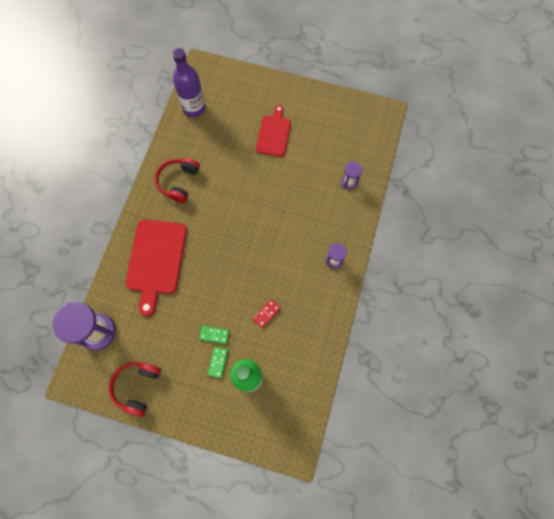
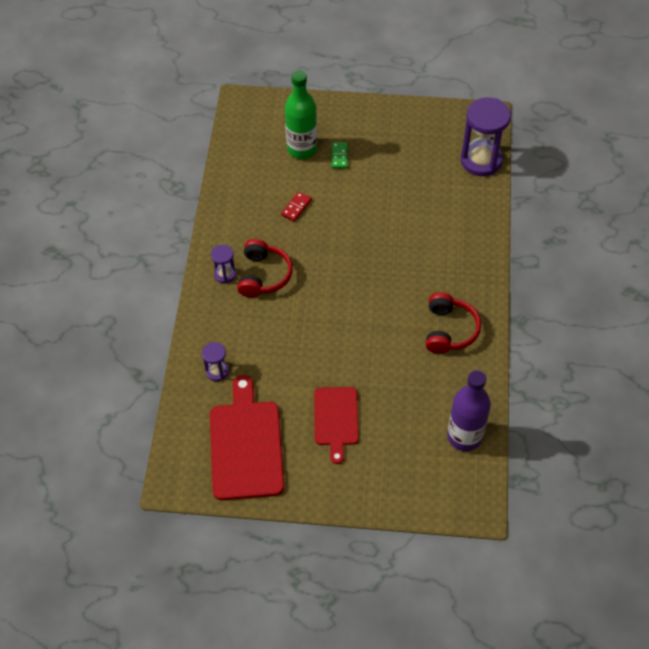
camera: 170 degrees right, 15 degrees down
(137, 387) = (418, 123): red headphones -> red headphones (263, 275)
(156, 260) = (443, 237): red cutting board -> red cutting board (246, 445)
(214, 335) = (350, 179): green domino -> none

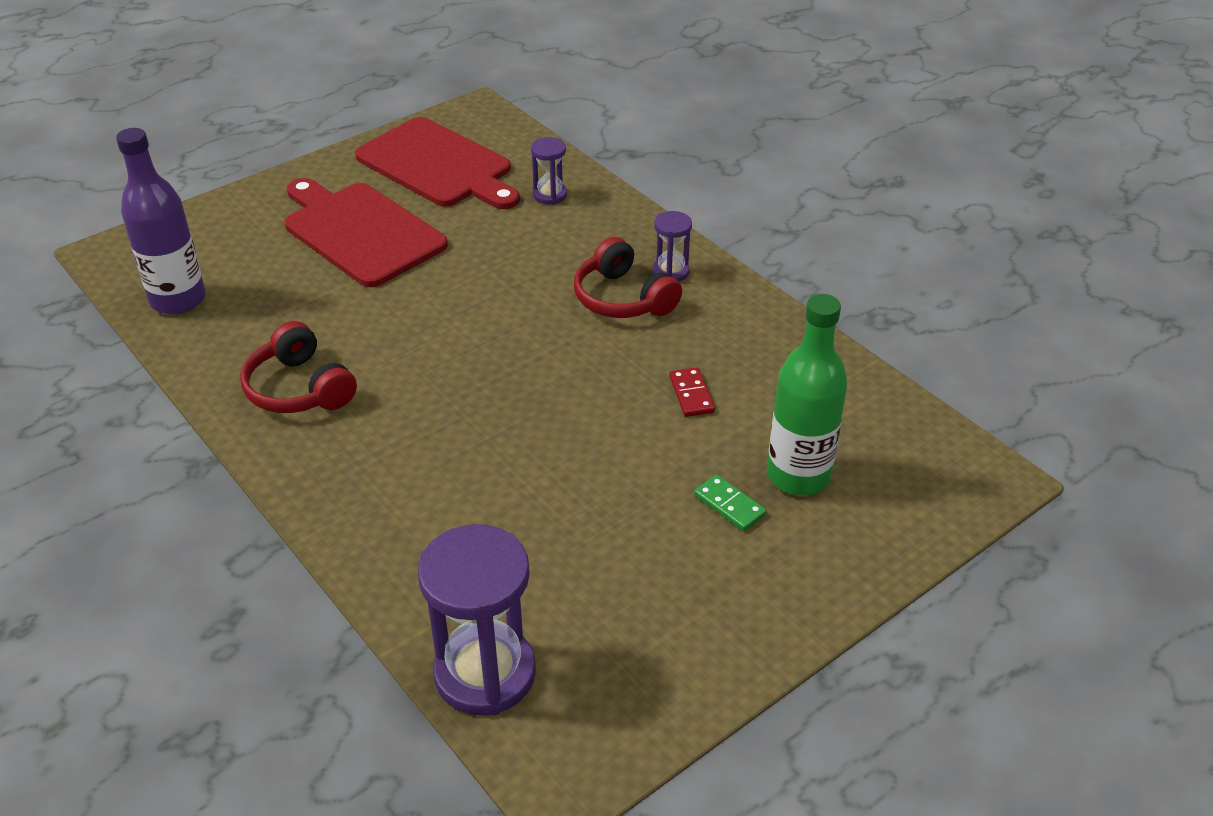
camera: 135 degrees right, 15 degrees down
(336, 419) = (360, 232): red cutting board -> red cutting board, size x1.59

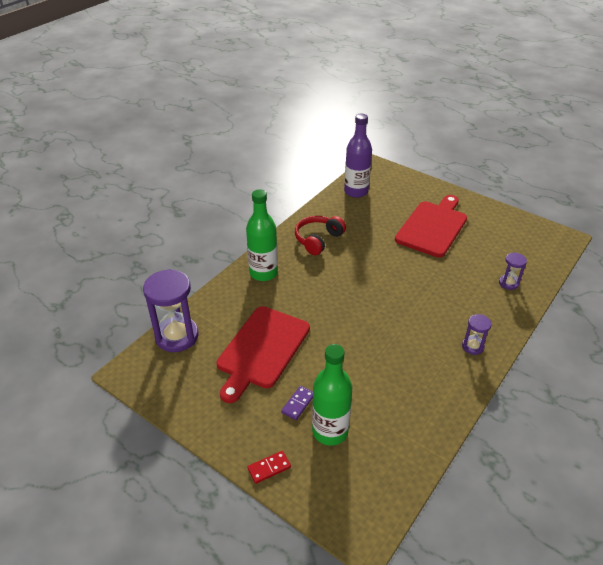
camera: 75 degrees right, 0 degrees up
(356, 493) = (263, 273): none -> green bottle
(438, 165) = (503, 237): red cutting board -> red cutting board (262, 349)
(623, 298) = (437, 331): red headphones -> none
(691, 394) = (374, 374): red domino -> red domino (269, 468)
(729, 505) = (298, 404): green domino -> purple domino

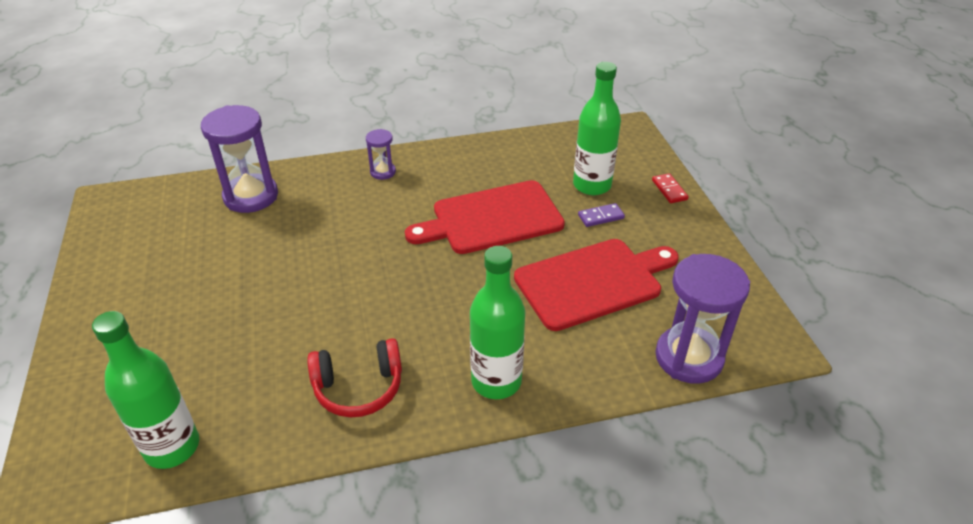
camera: 140 degrees left, 0 degrees up
(269, 468) = (669, 190): red domino -> red domino turned 60 degrees clockwise
(356, 191) = (172, 447): purple bottle -> green bottle
(433, 227) = (193, 304): red cutting board -> red cutting board (492, 218)
(508, 283) = (251, 196): purple hourglass -> purple hourglass, size x2.01

